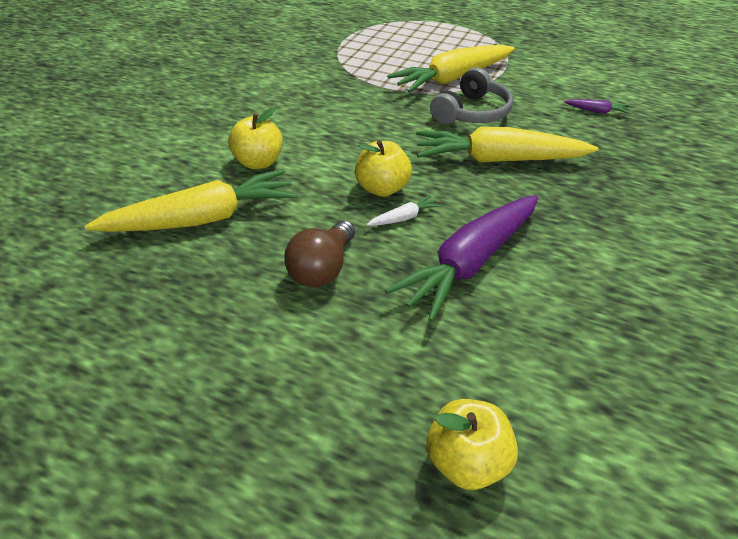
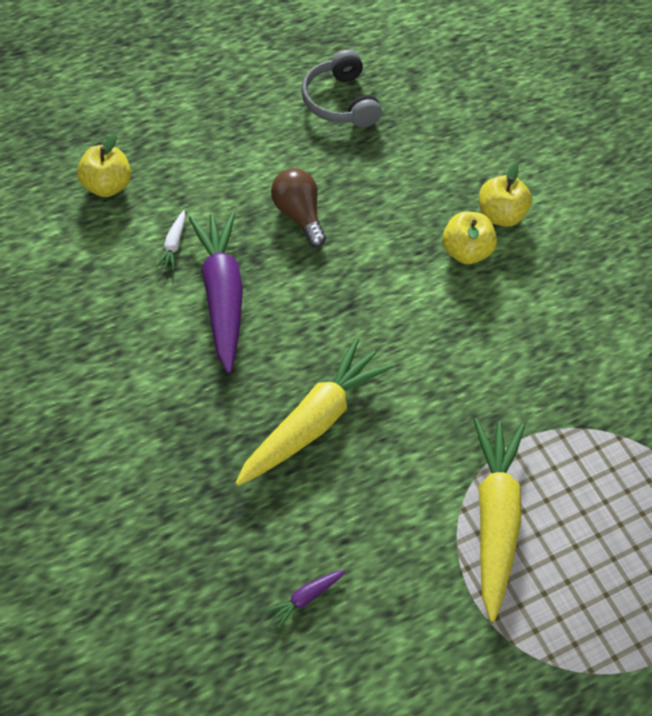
camera: 125 degrees right, 15 degrees up
(202, 219) = (416, 182): yellow carrot -> none
(382, 188) = (353, 307): yellow apple -> yellow apple (500, 215)
(404, 218) = (305, 294): white carrot -> white carrot (173, 244)
(472, 112) = (408, 472): grey headphones -> grey headphones (340, 102)

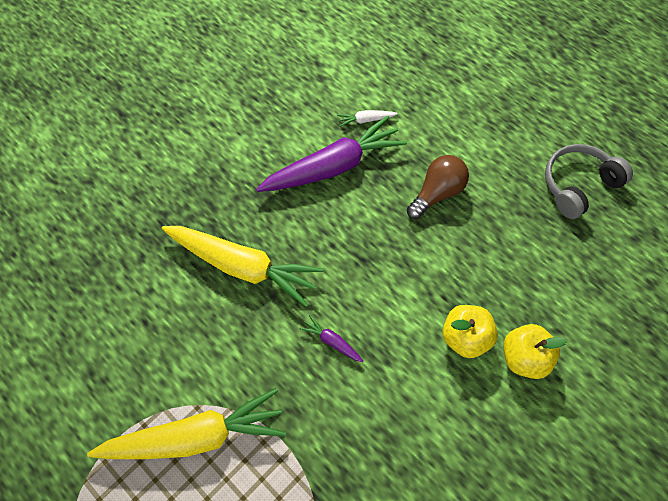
camera: 75 degrees right, 5 degrees up
(107, 186) = (399, 61): yellow apple -> none
(306, 597) = (92, 309): purple carrot -> purple carrot (332, 341)

